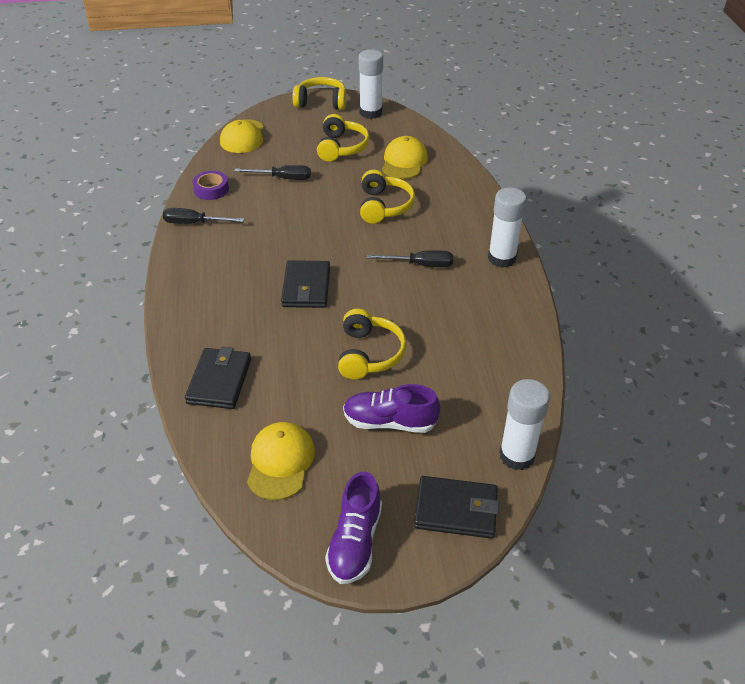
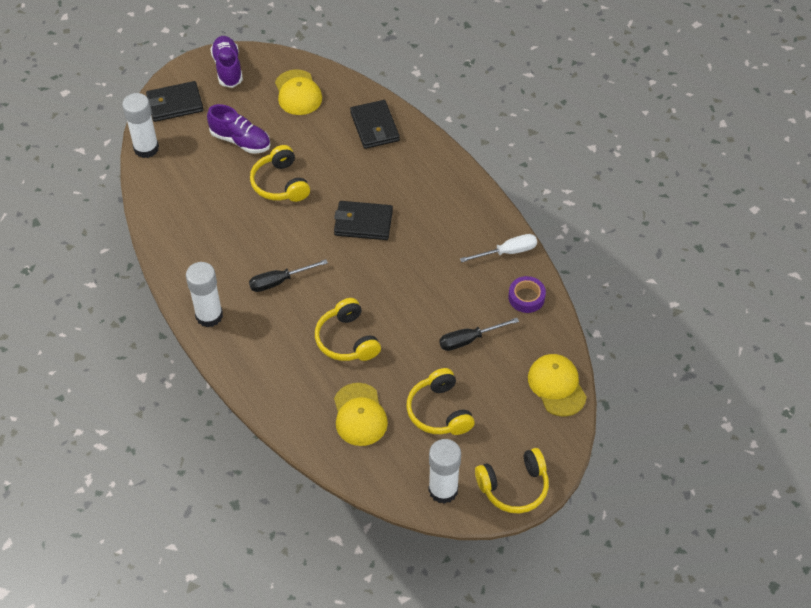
camera: 155 degrees right, 10 degrees up
(194, 223) = (507, 252): black screwdriver -> white screwdriver
(306, 287) = (363, 223): black wallet -> black wallet turned 60 degrees counterclockwise
(390, 422) = (240, 141): purple shoe -> purple shoe turned 45 degrees clockwise

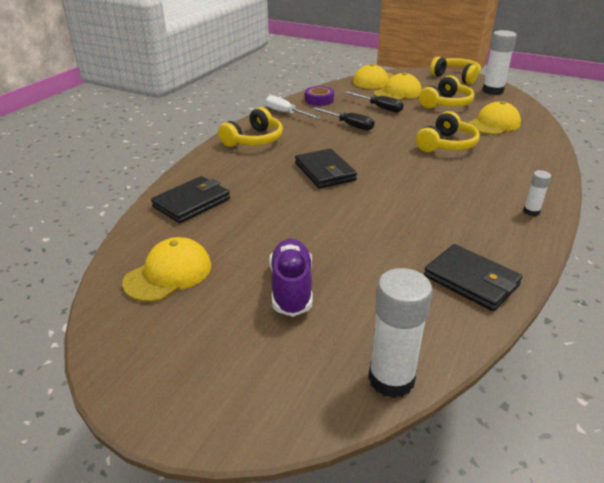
camera: 120 degrees left, 20 degrees down
(175, 104) = (274, 394): black wallet -> black wallet (471, 280)
(209, 316) = (531, 212): white glue stick -> white glue stick, size x0.51
(228, 68) = (152, 367): purple shoe -> none
(279, 281) = (441, 190): black screwdriver -> black screwdriver (349, 125)
(280, 183) = (328, 232): yellow headphones -> yellow headphones (254, 140)
(500, 385) = (398, 93): none -> yellow cap

